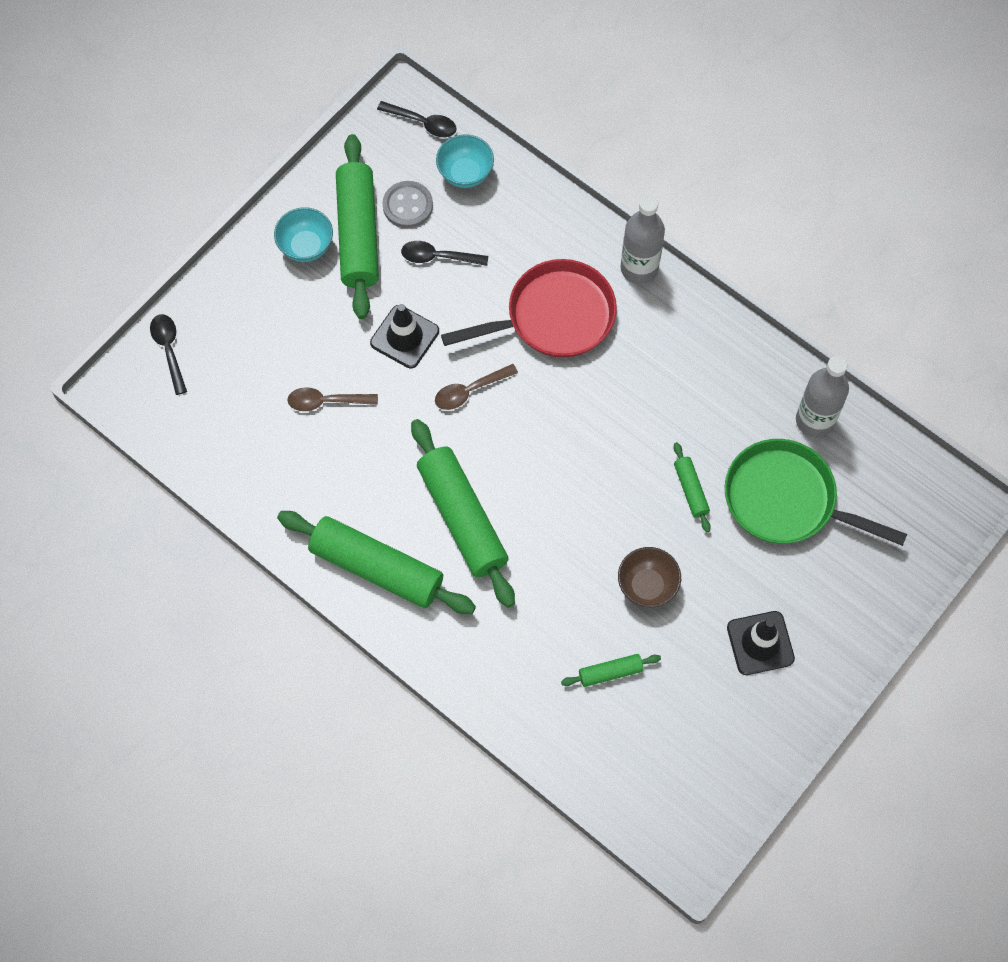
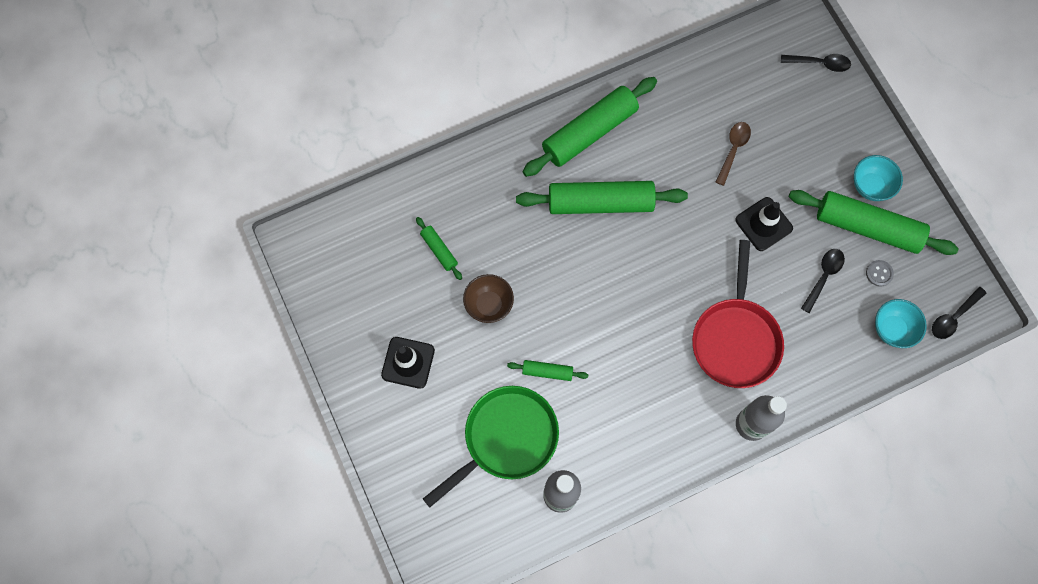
camera: 115 degrees right, 5 degrees up
(408, 206) = (879, 273): grey button -> grey button, size x0.62
(470, 391) = (699, 251): brown spoon -> none
(610, 672) = (439, 250): green rolling pin -> green rolling pin turned 45 degrees counterclockwise

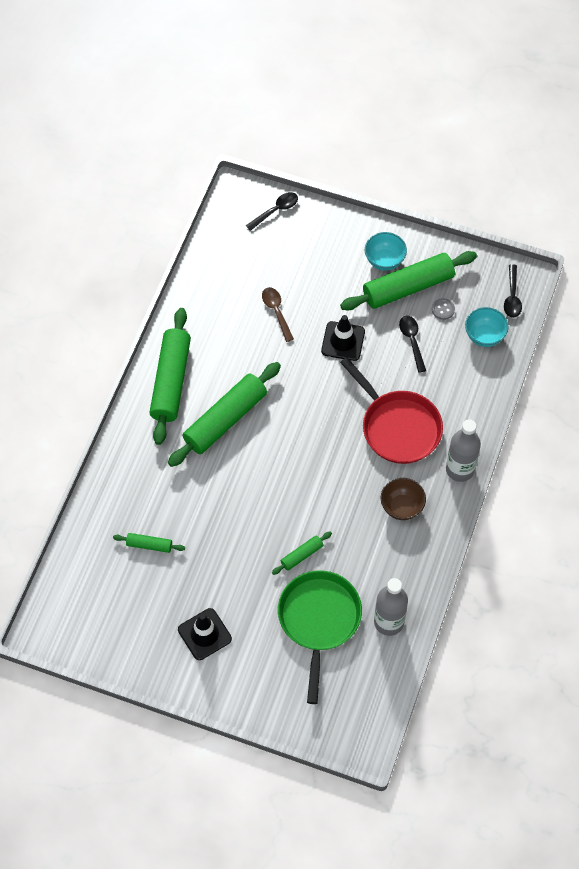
camera: 45 degrees left, 10 degrees down
(489, 304) = (219, 549): brown bowl -> brown bowl (401, 507)

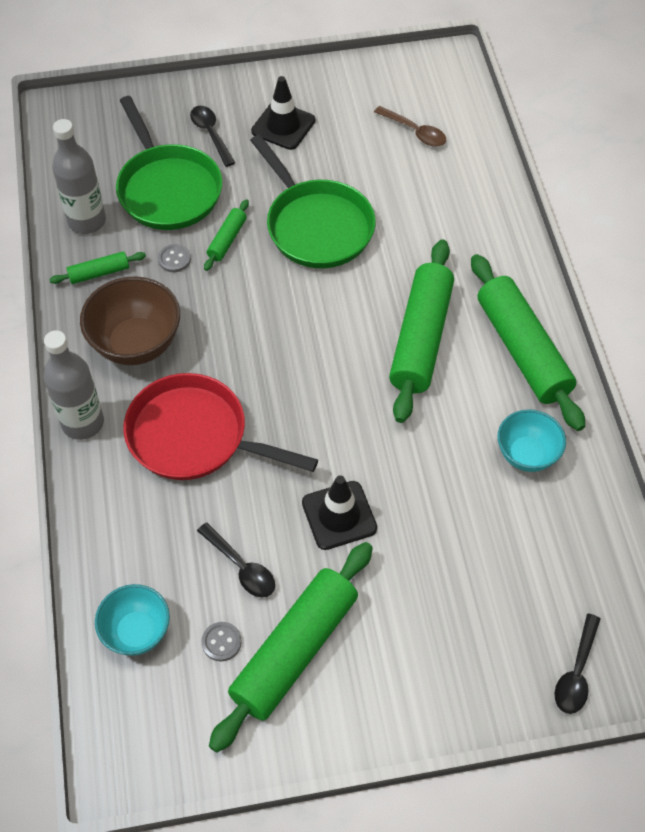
camera: 150 degrees right, 5 degrees down
(149, 545) = (404, 174): green rolling pin -> green rolling pin (99, 273)
(236, 535) = (316, 225): none -> green pan
(276, 312) = (458, 510): brown spoon -> brown spoon (415, 132)
(345, 558) = (174, 259): none -> grey button
(384, 260) = (356, 677): turquoise bowl -> turquoise bowl (526, 454)
(401, 507) = (136, 343): brown bowl -> brown bowl, size x1.54
(512, 296) = (122, 724): black spoon -> black spoon (211, 134)

